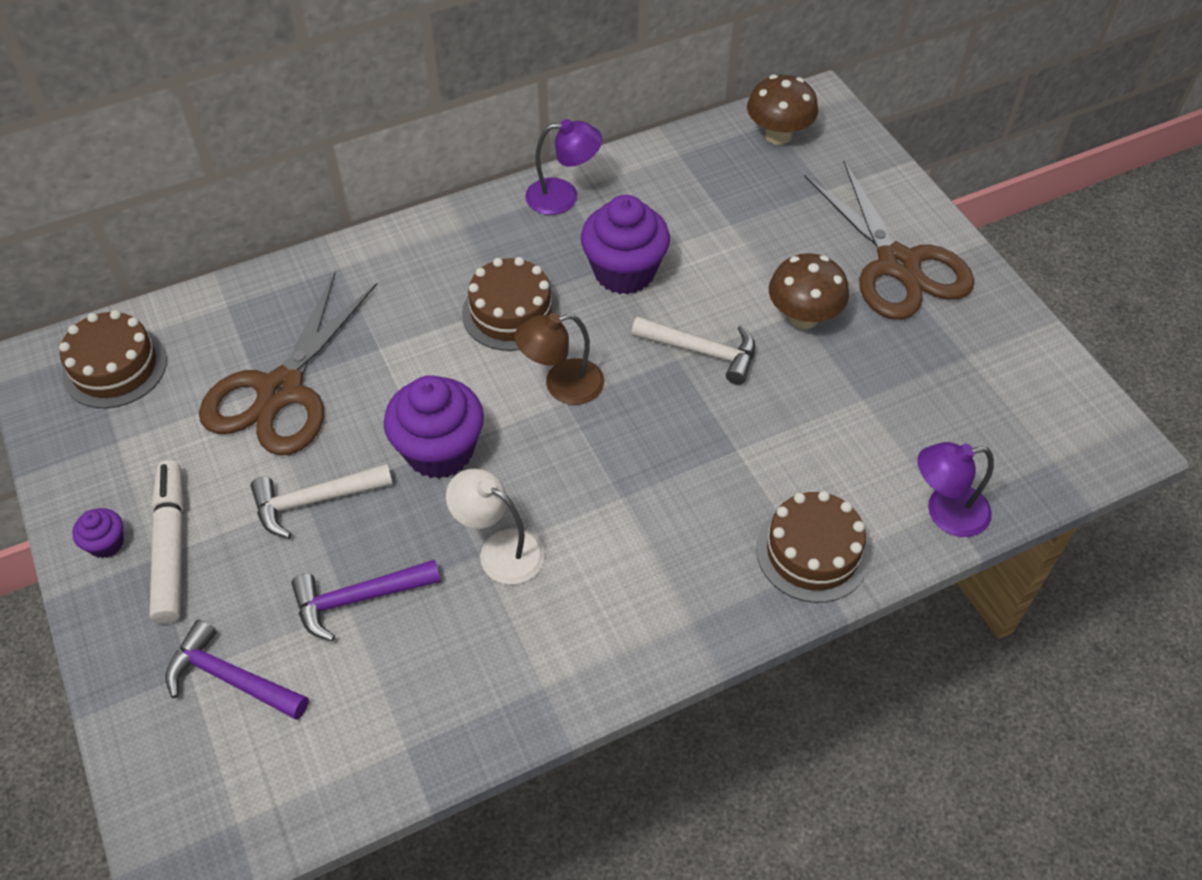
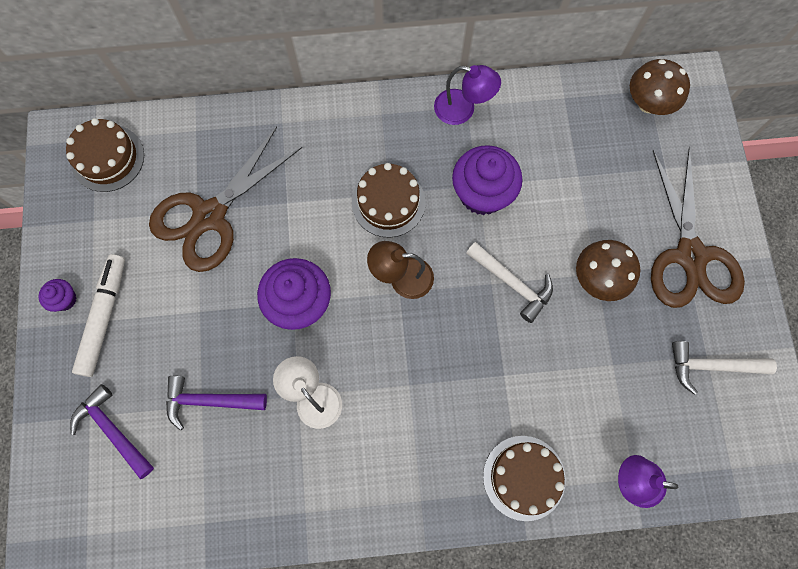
camera: 20 degrees right, 20 degrees up
(315, 500) = (205, 313): white hammer -> white hammer (711, 366)

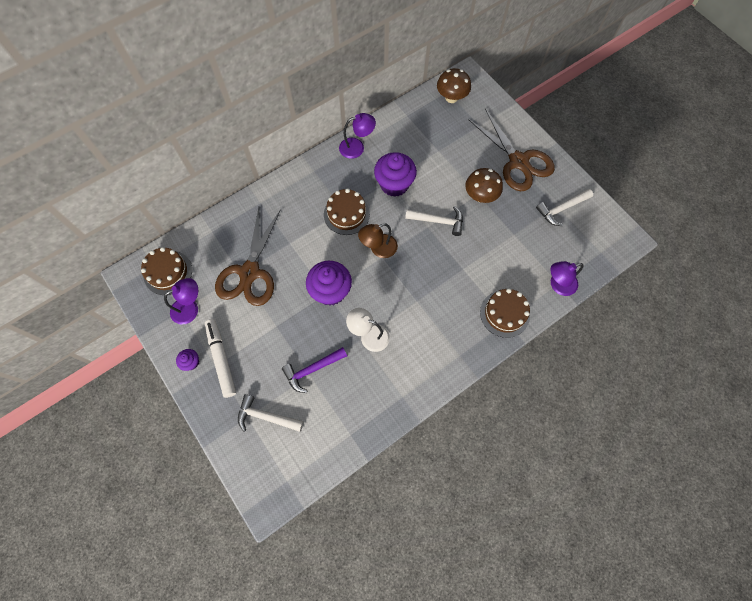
camera: 30 degrees left, 5 degrees down
(106, 223) = (190, 308): none -> purple lamp
(113, 430) = (266, 416): purple hammer -> white hammer

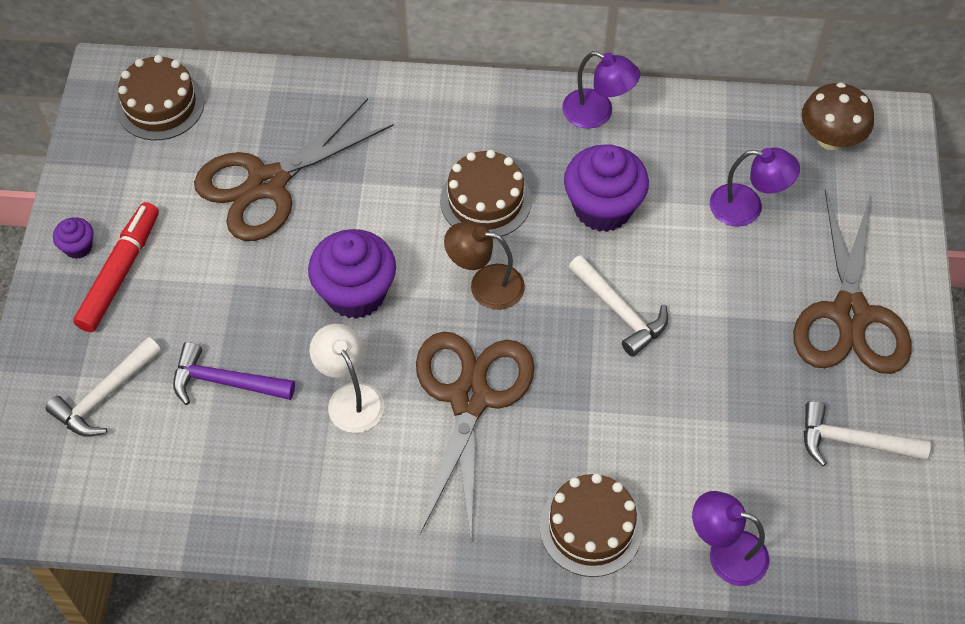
camera: 40 degrees right, 10 degrees down
(190, 308) = (144, 174): purple lamp -> purple lamp (747, 207)
(221, 359) = (120, 272): white marker -> red marker
(266, 416) = (105, 395): white hammer -> white hammer turned 105 degrees counterclockwise
(414, 299) = (469, 397): none -> brown scissors
(480, 196) = (729, 322): brown mushroom -> none

